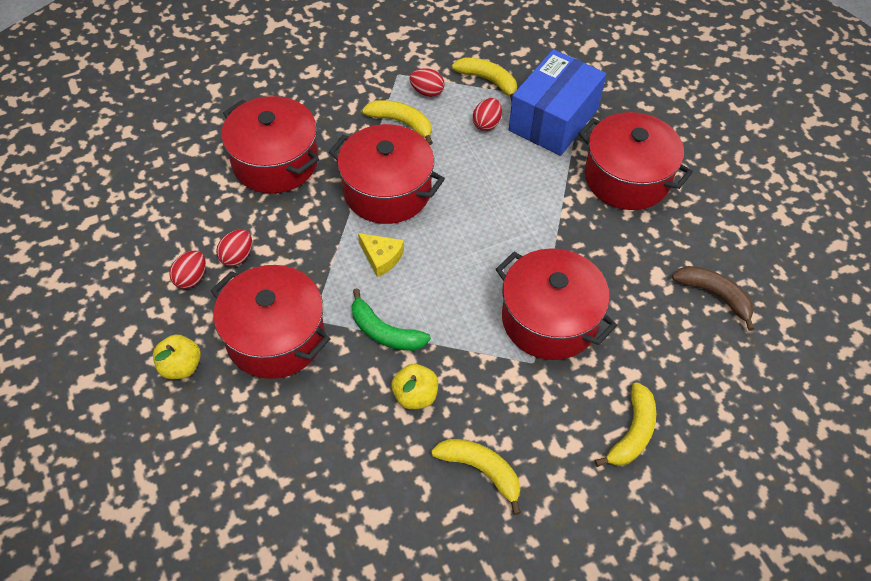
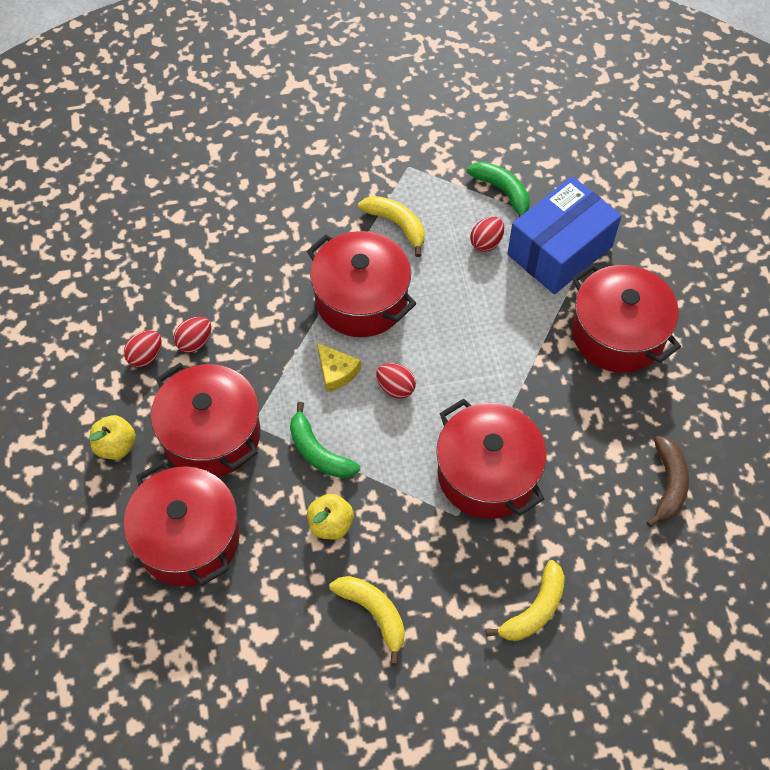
camera: 15 degrees right, 5 degrees up
(275, 162) = (256, 245): red pot -> red pot (188, 538)
(427, 92) = (433, 193): red egg -> red egg (395, 388)
(488, 81) = (503, 192): yellow banana -> green banana
(714, 296) = (668, 484): brown banana -> brown banana turned 45 degrees clockwise

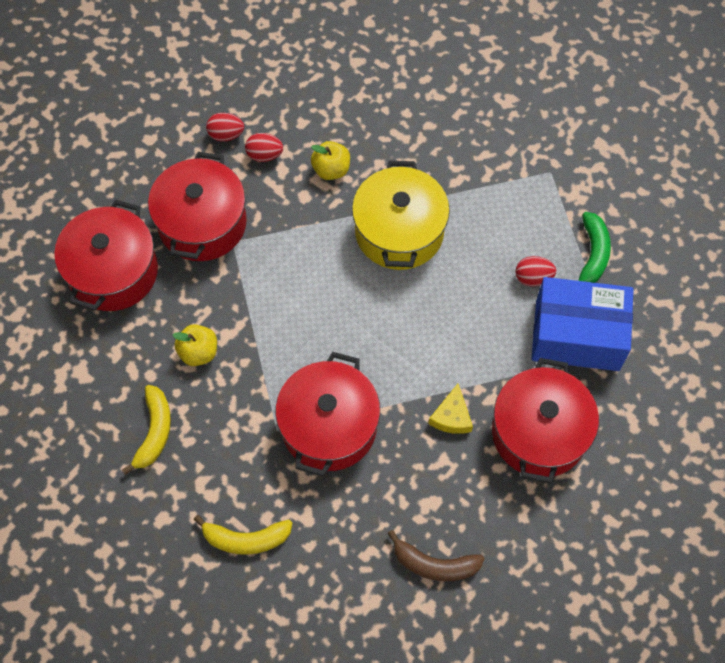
camera: 50 degrees right, 5 degrees up
(116, 446) = (143, 173): yellow apple -> yellow apple (331, 169)
(318, 452) = (248, 301): green banana -> none
(336, 371) = (323, 262): yellow cheese -> yellow cheese (451, 416)
(361, 299) = (399, 232): red pot -> yellow pot
(395, 388) = (345, 311): red egg -> none
(397, 225) = (488, 205): yellow banana -> none
(668, 484) = (434, 564): brown banana -> brown banana turned 45 degrees clockwise

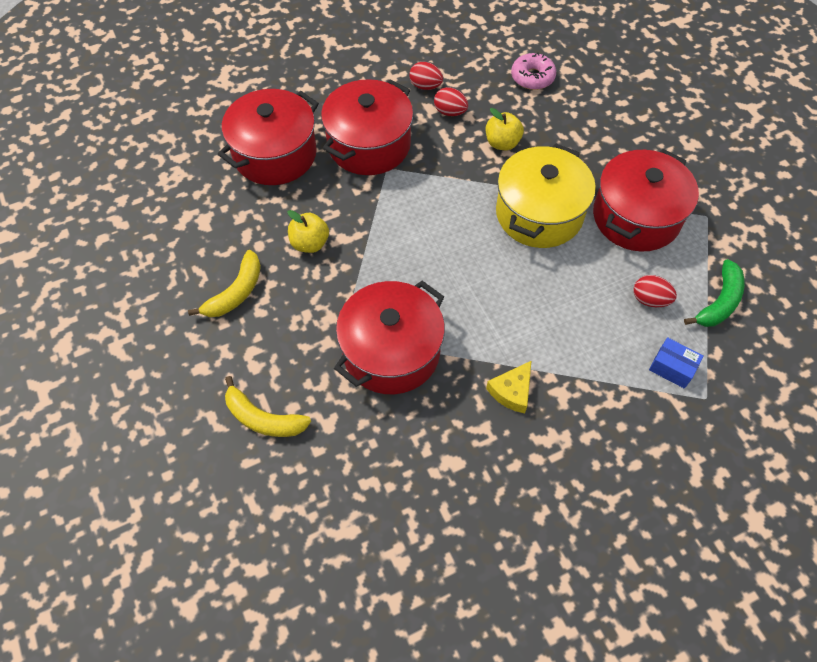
camera: 25 degrees right, 5 degrees down
(327, 83) = (532, 77): none -> pink donut
(434, 564) = (428, 523): brown banana -> none
(539, 433) = (592, 443): red pot -> red pot (636, 217)
(577, 335) = (672, 368): blue box -> blue box, size x0.41

